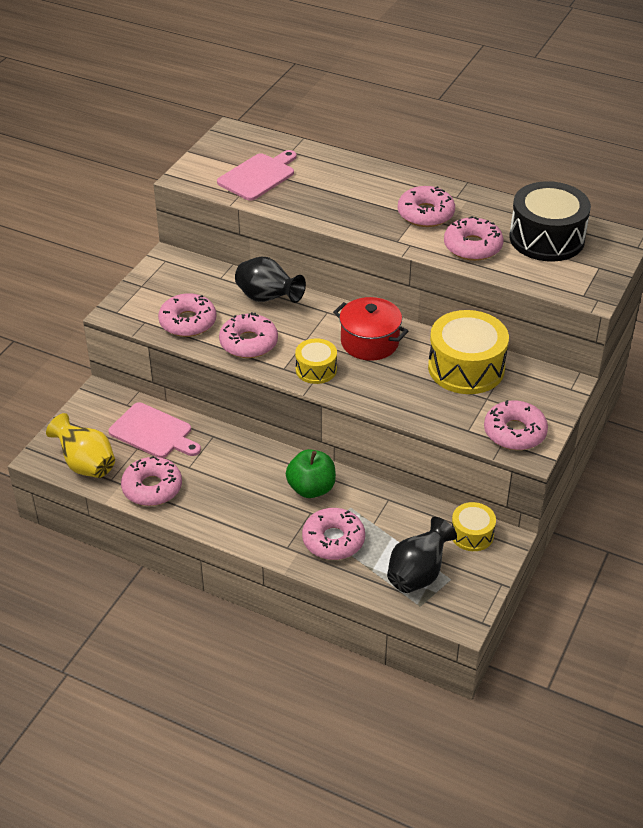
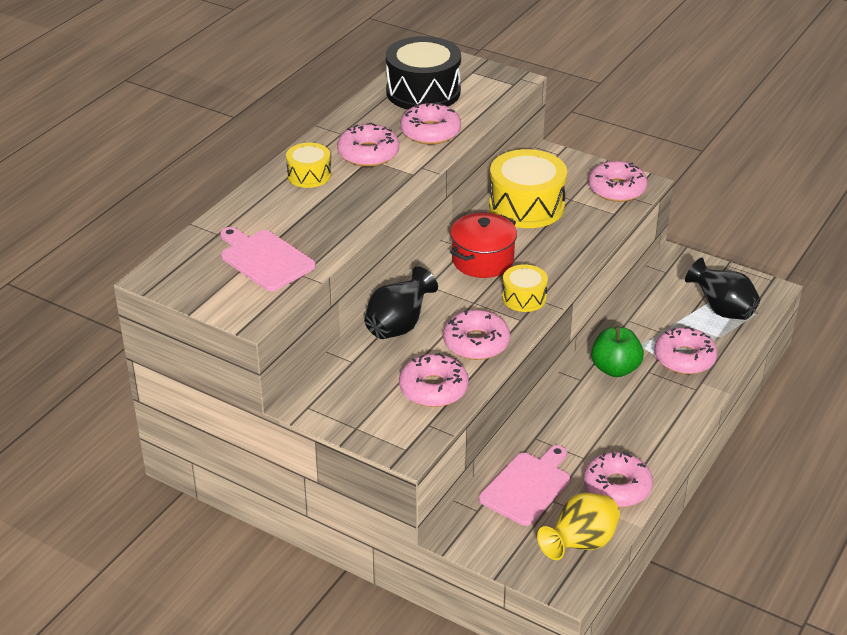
camera: 85 degrees left, 5 degrees down
(472, 534) = (670, 275): yellow drum -> yellow drum (309, 175)

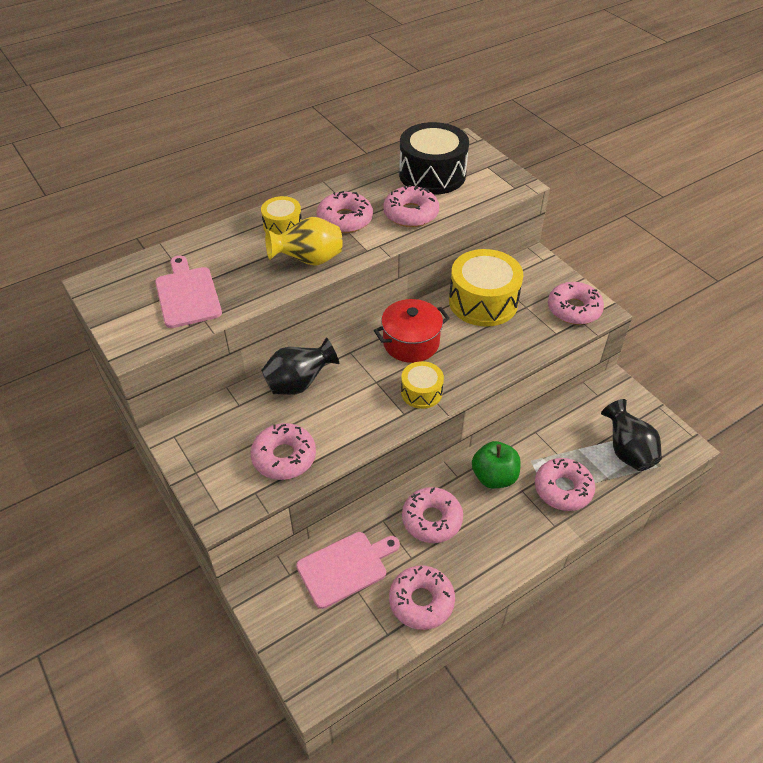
camera: 25 degrees right, 10 degrees up
(476, 343) = (350, 423): pink donut -> pink donut (432, 519)
(580, 544) = (352, 649): yellow vase -> yellow vase (308, 260)

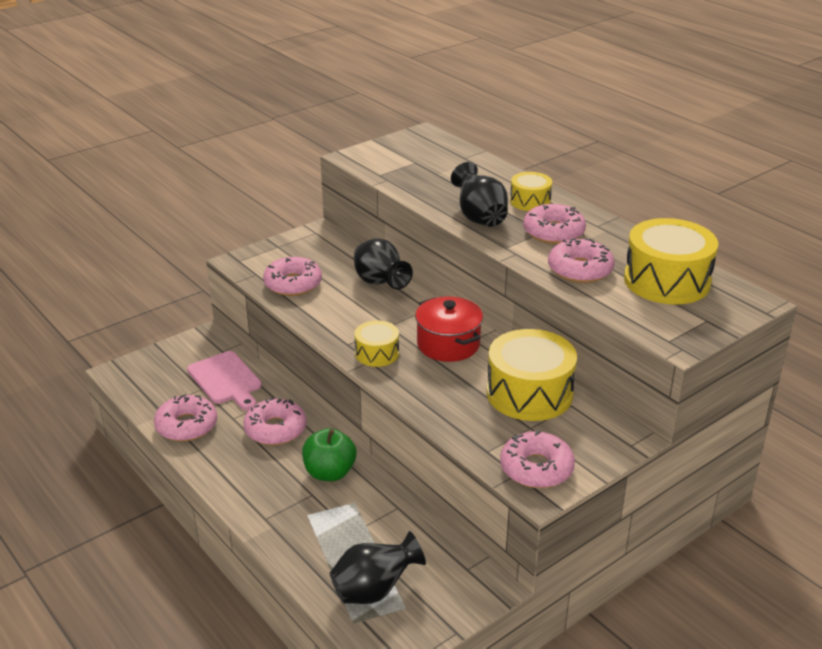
camera: 85 degrees right, 15 degrees down
(187, 295) = (418, 169): pink cutting board -> none
(308, 260) = (479, 218): yellow vase -> black vase
(432, 174) = (667, 281): black drum -> yellow drum
(563, 489) = (314, 527): pink donut -> none

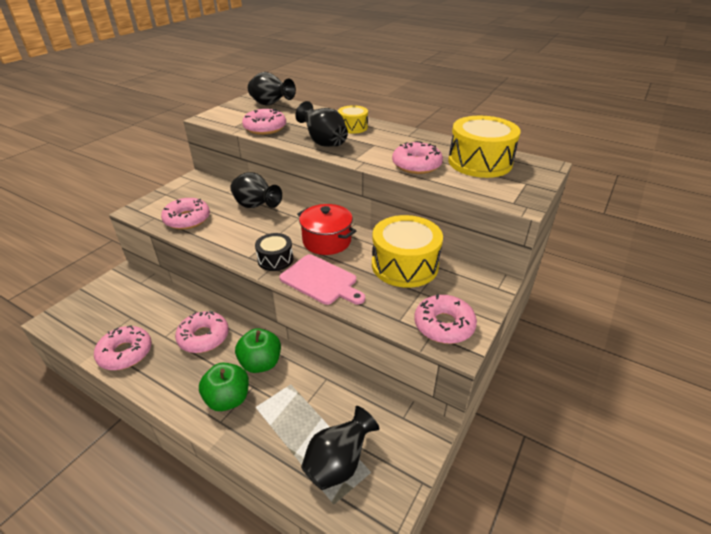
camera: 20 degrees left, 5 degrees up
(226, 380) = (150, 305): pink cutting board -> pink cutting board (321, 280)
(281, 499) = (228, 399): none -> green apple
(377, 353) = (275, 259): yellow drum -> black drum
(440, 149) = (271, 105): none -> black vase
(553, 232) = (381, 144): pink donut -> pink donut (265, 128)

